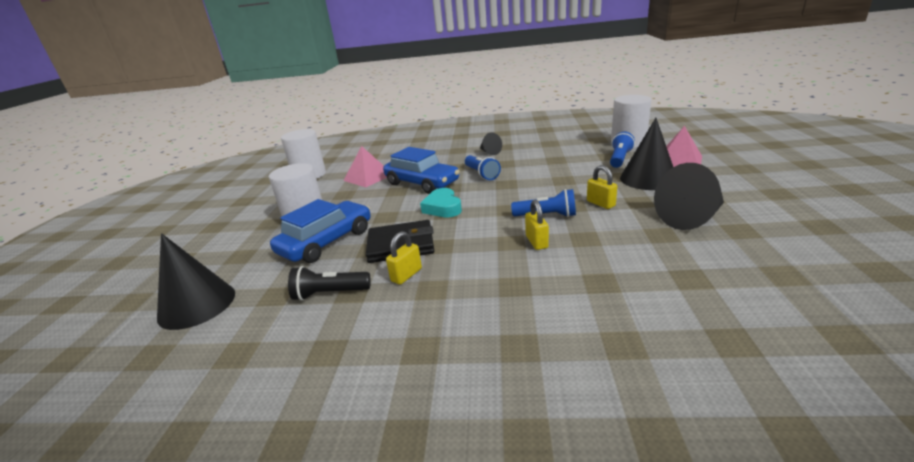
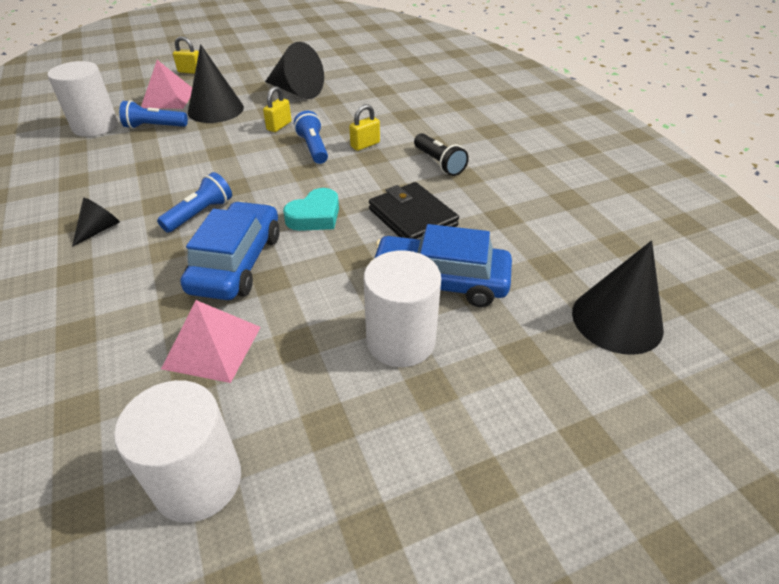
camera: 120 degrees left, 15 degrees up
(330, 293) = (516, 229): black flashlight -> black flashlight (439, 163)
(406, 275) = (457, 195): yellow padlock -> yellow padlock (190, 71)

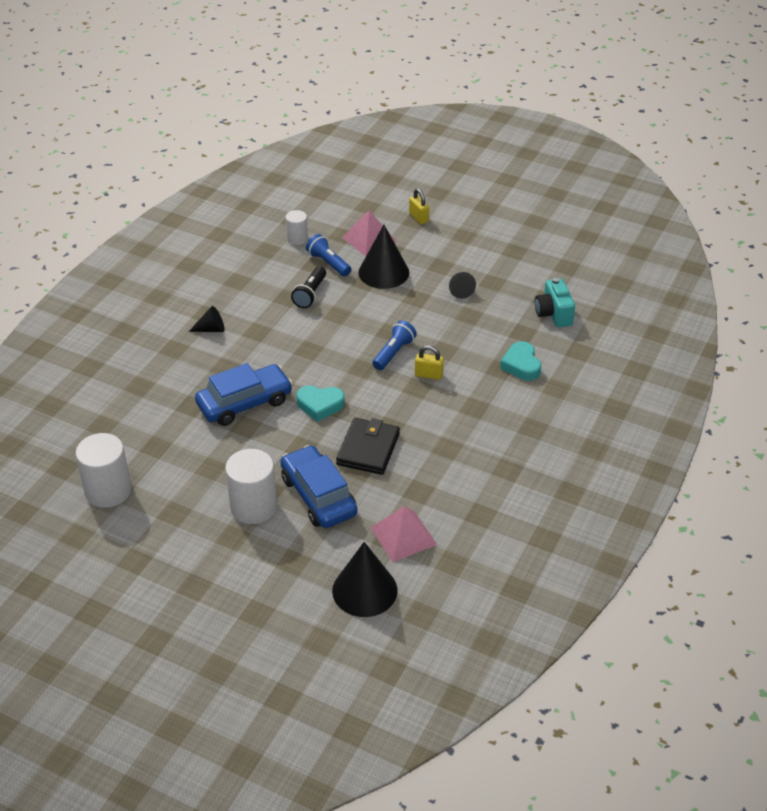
camera: 50 degrees right, 0 degrees up
(95, 126) = (297, 238): white cylinder -> white cylinder, size x0.56
(200, 214) = (267, 356): blue flashlight -> none
(212, 347) = (178, 440): pink pyramid -> pink pyramid (403, 536)
(279, 126) = (401, 317): yellow padlock -> none
(296, 91) = (460, 290): black cone -> black cone, size x0.53
(382, 72) = (553, 314): none -> turquoise camera
(415, 105) = (521, 365): none -> turquoise heart
(439, 163) = (449, 425): black flashlight -> black flashlight (310, 294)

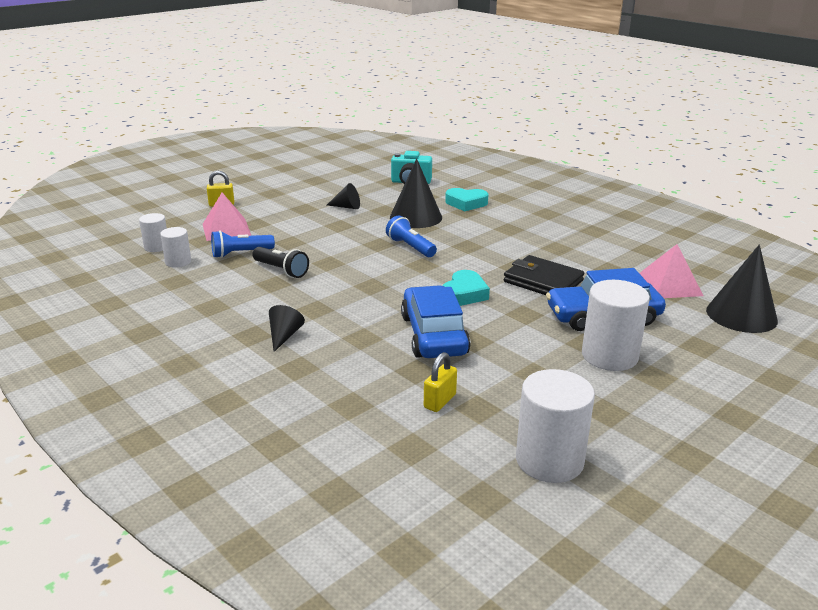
camera: 70 degrees left, 15 degrees down
(316, 218) = (156, 247): none -> white cylinder
(383, 272) = (285, 232): black cone -> black cone (416, 217)
(428, 375) = (453, 238): yellow padlock -> yellow padlock (439, 401)

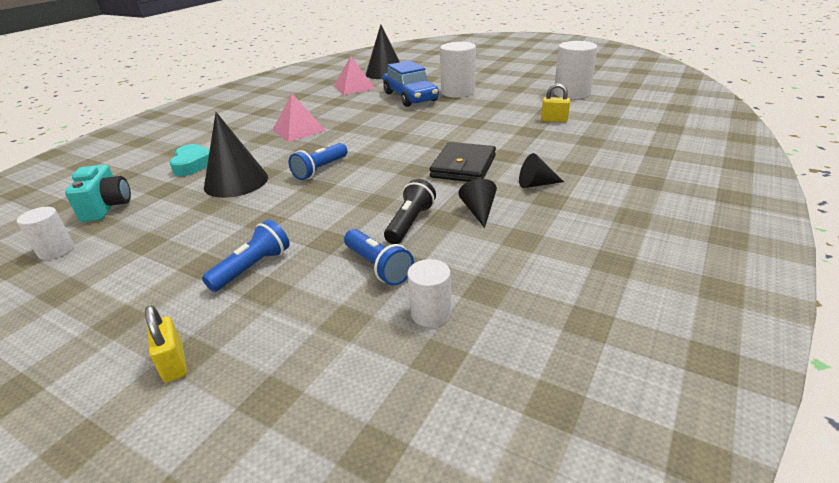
camera: 105 degrees left, 5 degrees up
(156, 247) = (389, 364): white cylinder -> white cylinder (56, 250)
(226, 229) = (296, 311): pink pyramid -> pink pyramid (299, 130)
(283, 220) = (253, 267): none -> blue flashlight
(347, 207) = (198, 231): black cone -> black cone (479, 211)
(434, 335) = (477, 134): blue car -> none
(464, 294) = (405, 135): turquoise heart -> none
(543, 281) = (367, 115): black wallet -> black wallet (463, 166)

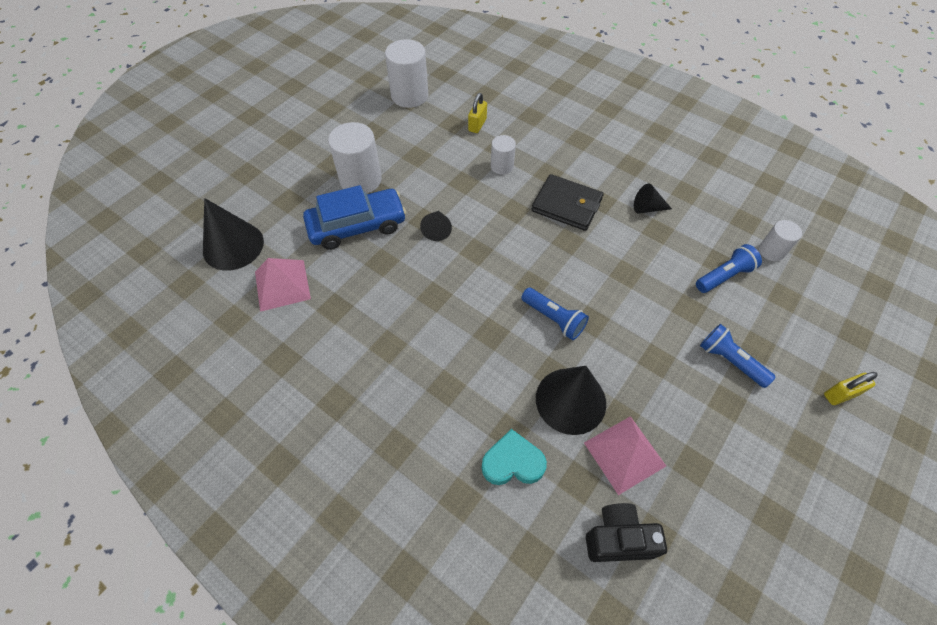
camera: 85 degrees left, 25 degrees up
(56, 250) = (709, 560): white cylinder -> white cylinder (502, 166)
(107, 207) = (618, 538): turquoise camera -> black camera
(299, 130) = (431, 347): pink pyramid -> pink pyramid (624, 454)
(410, 223) = (663, 252): black flashlight -> none
(536, 184) = (607, 167): black cone -> black cone (437, 229)

